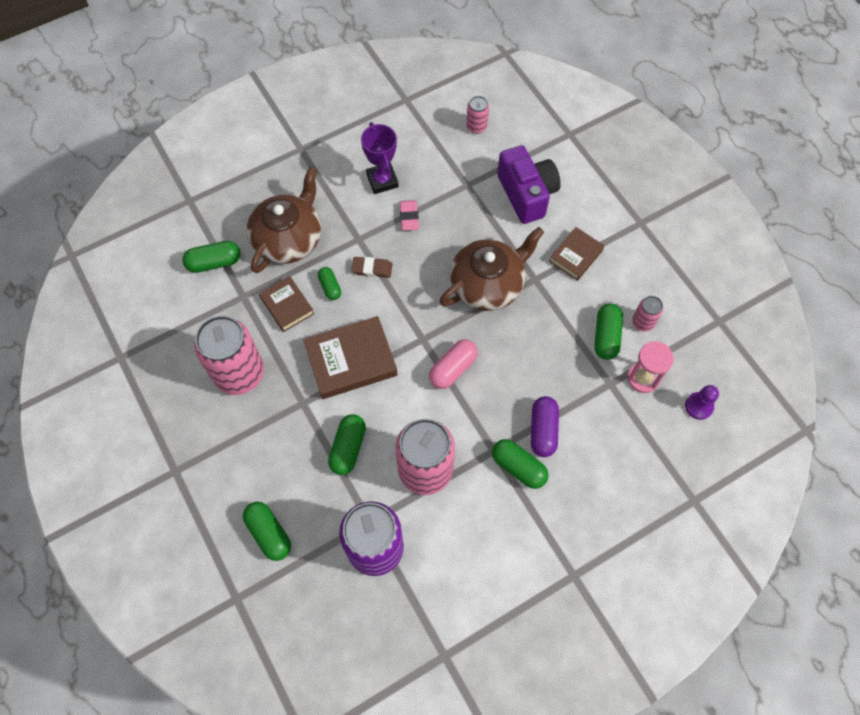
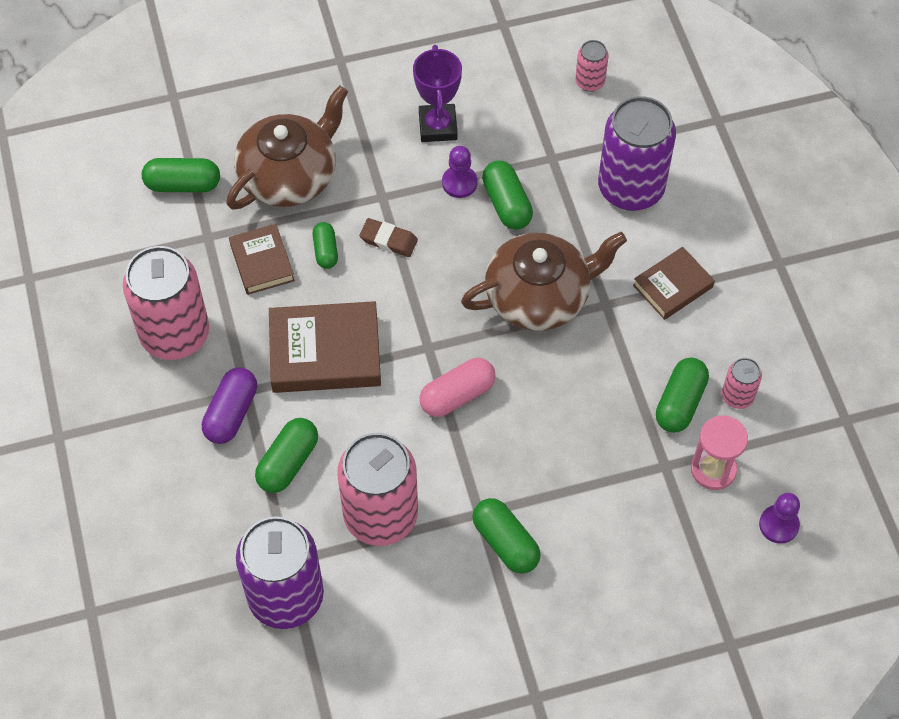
camera: 15 degrees right, 5 degrees down
(269, 533) = (155, 543): green capsule -> green capsule (506, 204)
(409, 217) = (459, 183): pink eraser -> purple pawn
(526, 194) = (631, 188): purple camera -> purple can
(543, 430) = (554, 504): purple capsule -> purple capsule (231, 413)

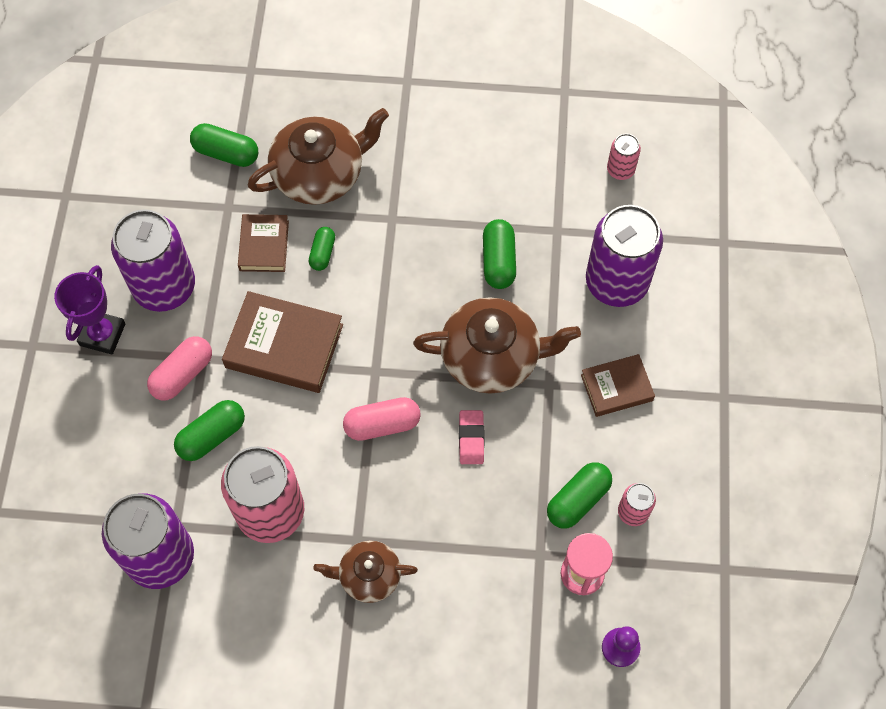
camera: 20 degrees right, 5 degrees up
(175, 334) = (164, 287): pink can -> purple can
(231, 413) = (182, 374): purple capsule -> pink capsule
(388, 240) = (381, 261): brown eraser -> none
(438, 126) = (467, 169): purple trophy -> purple trophy (102, 334)
(459, 183) = (465, 228): purple pawn -> none
(505, 542) = (368, 576): green capsule -> brown teapot
(551, 380) = (471, 438): none -> pink eraser

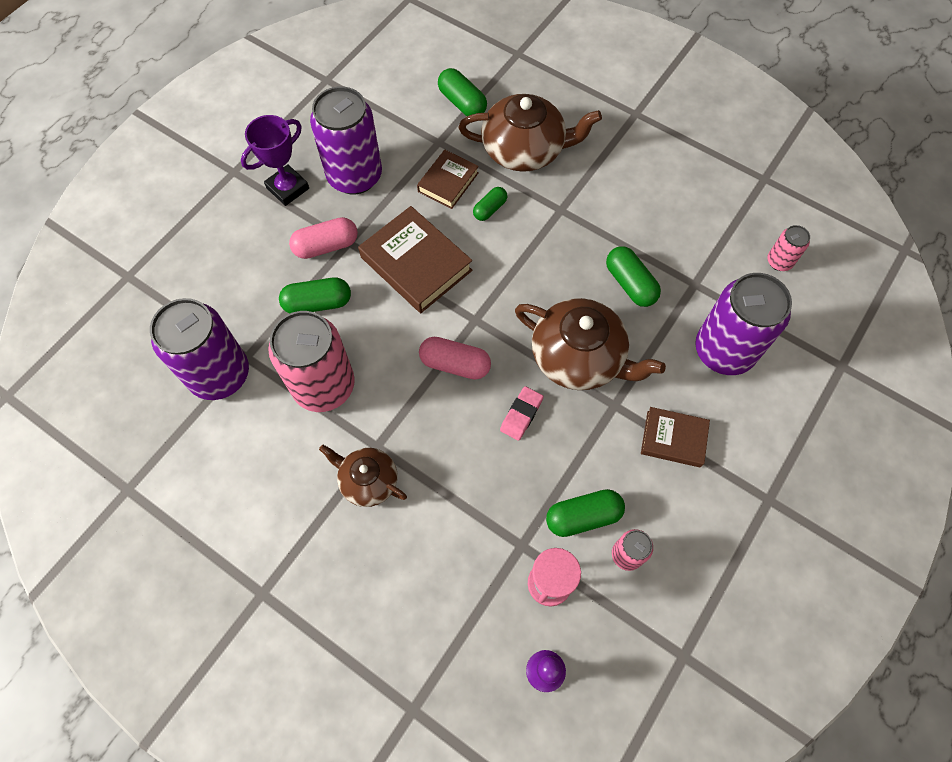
camera: 30 degrees right, 0 degrees up
(498, 261) = (630, 284): green capsule -> green capsule turned 60 degrees counterclockwise

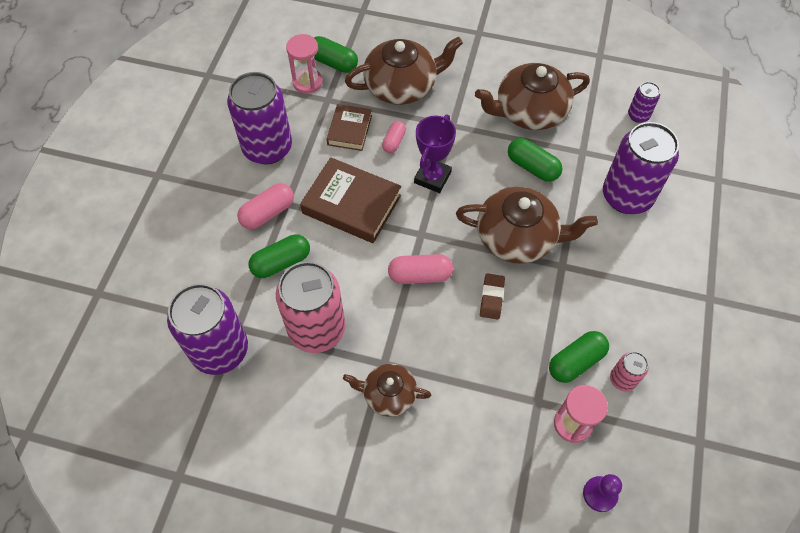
camera: 20 degrees left, 5 degrees down
(288, 188) = (212, 175): purple trophy -> purple trophy (432, 177)
(426, 117) = (307, 82): none -> pink hourglass
(490, 209) = (394, 141): green capsule -> pink capsule
(521, 415) = (491, 298): pink eraser -> brown eraser
(654, 220) = (529, 111): none -> brown teapot
(673, 439) = (618, 277): brown book -> none
(779, 261) = (638, 115): pink can -> purple can

